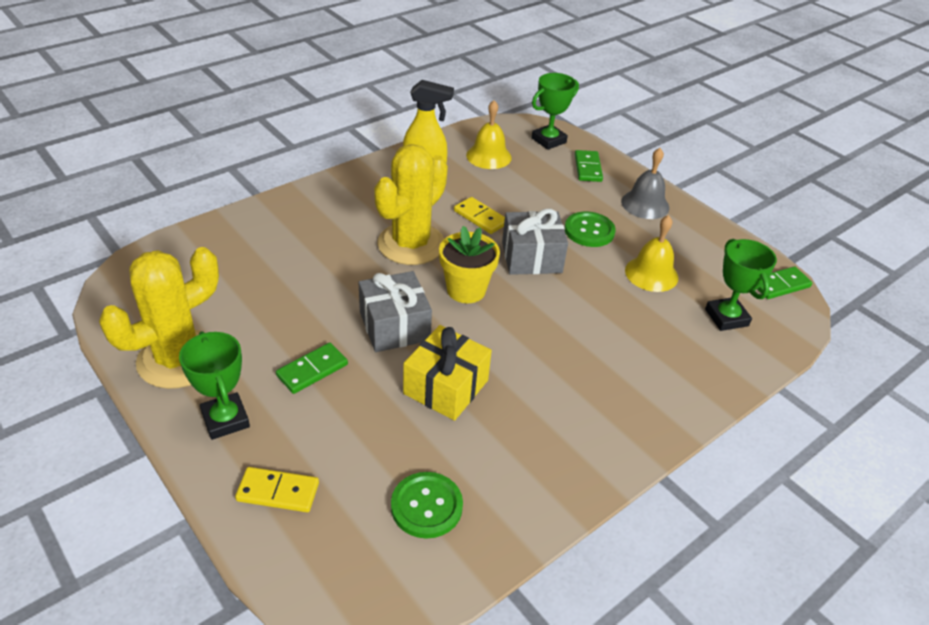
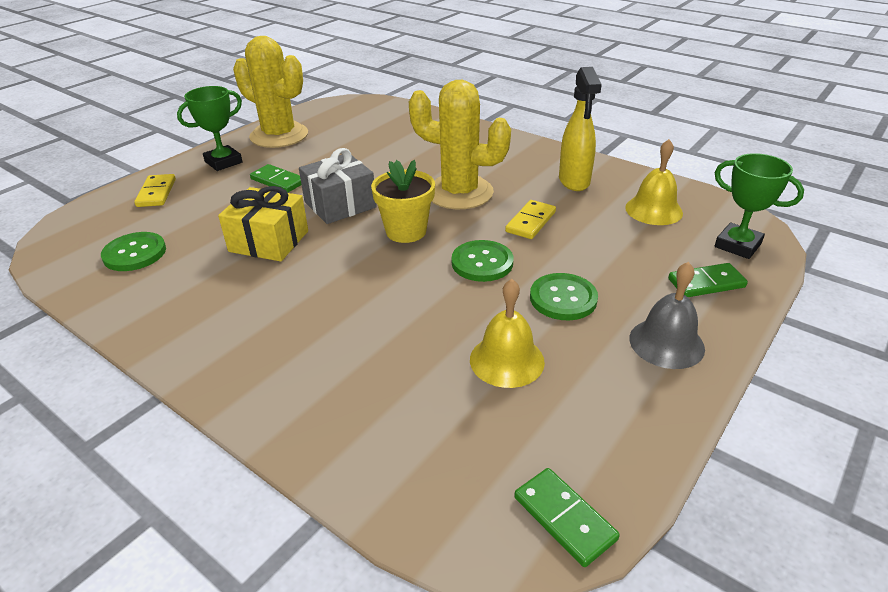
camera: 80 degrees right, 5 degrees down
(531, 257) = (482, 263): grey gift -> green button
(726, 317) = (447, 444): green trophy -> none

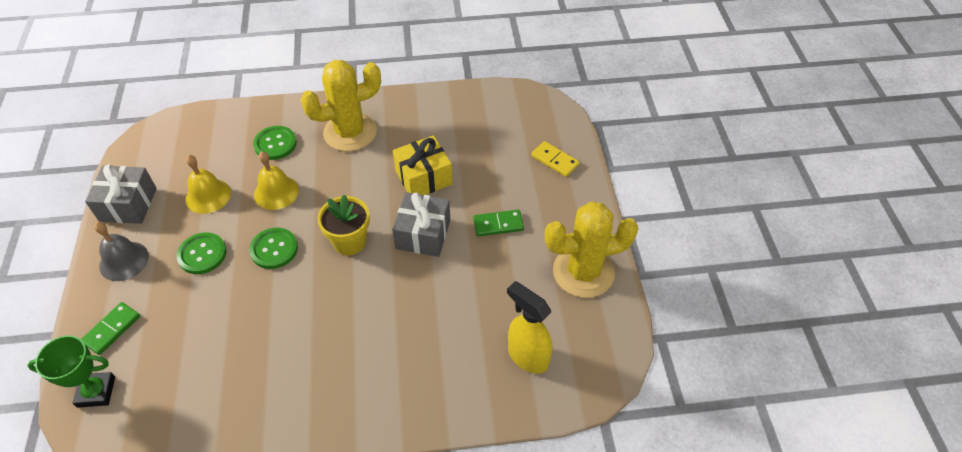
camera: 135 degrees right, 15 degrees up
(135, 253) = (482, 123): green button -> green button (275, 144)
(223, 162) = (567, 214): green trophy -> none
(459, 193) = (353, 307): yellow cactus -> yellow cactus (350, 132)
(530, 222) = (271, 311): yellow domino -> none
(564, 518) = (138, 149): green domino -> none
(574, 181) = (271, 391): yellow spray bottle -> yellow spray bottle (527, 356)
(629, 417) = (128, 204): none -> grey gift
(653, 210) = (180, 395): yellow bell -> yellow bell (276, 192)

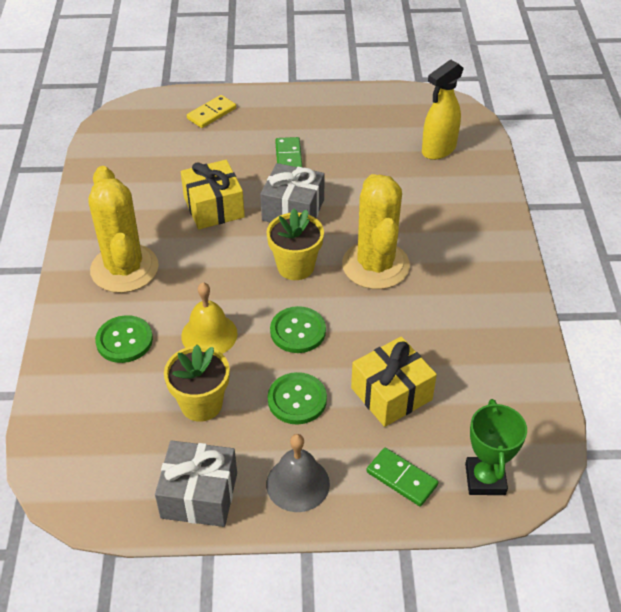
camera: 85 degrees left, 5 degrees down
(197, 320) = (391, 394): none -> yellow gift
(208, 196) = (201, 404): yellow bell -> yellow flower pot
(583, 272) = (351, 110): yellow cactus -> yellow cactus (375, 265)

